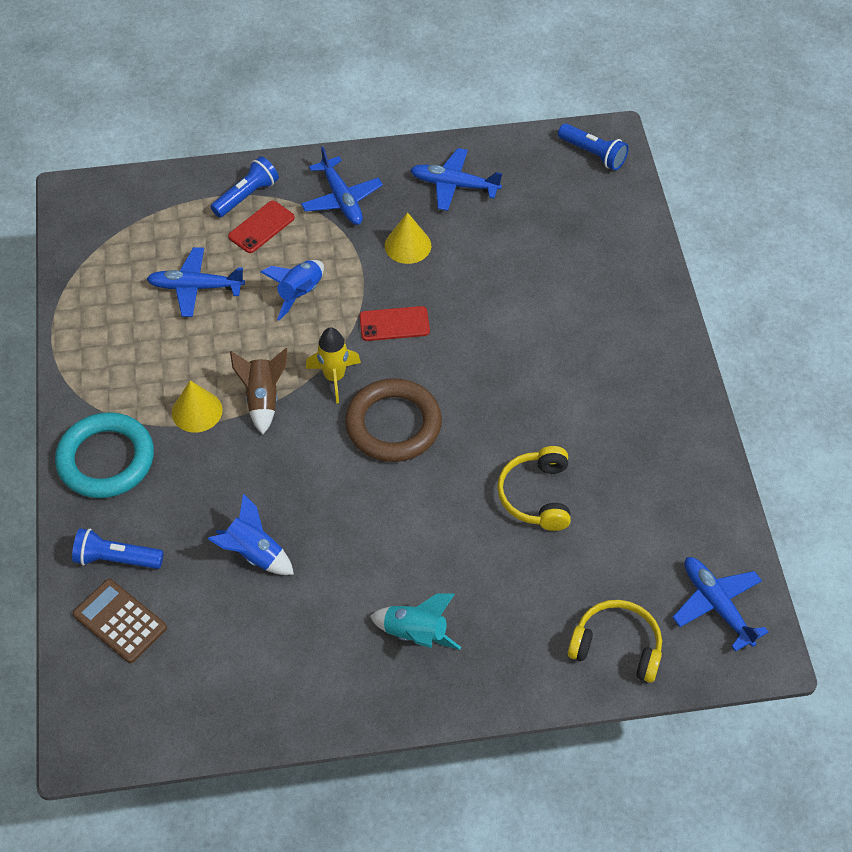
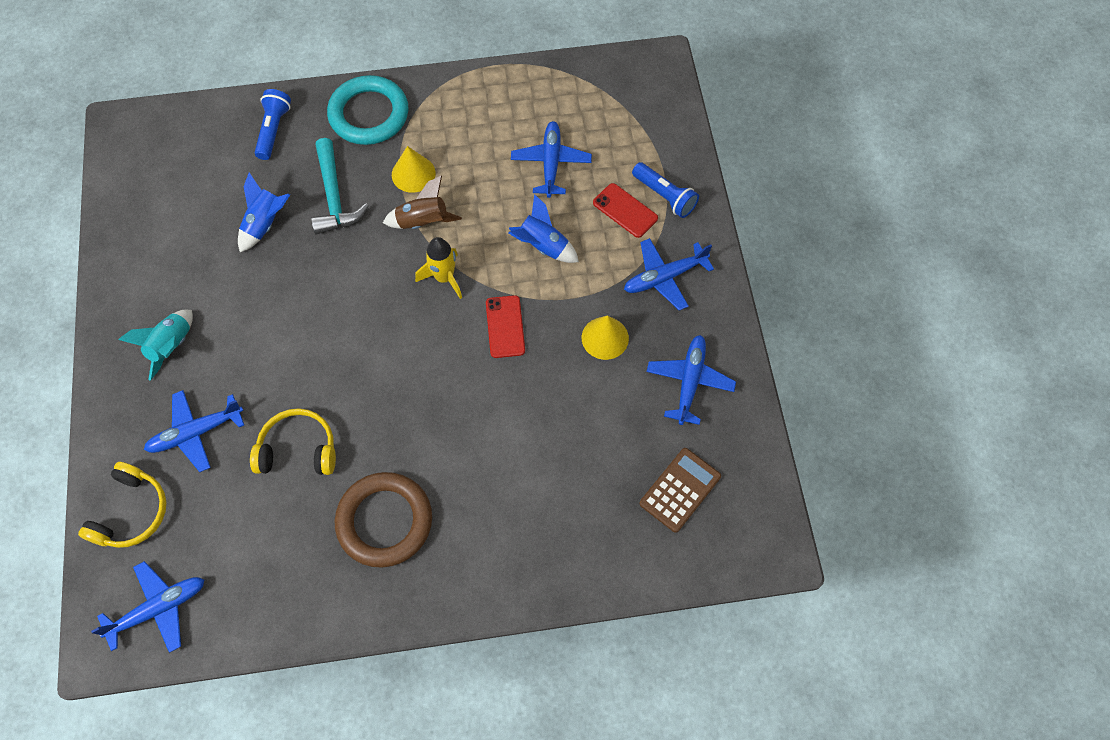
camera: 90 degrees right, 10 degrees up
(120, 621) = (217, 137): brown calculator -> brown calculator (680, 490)
(221, 486) = (334, 196): none -> turquoise hammer
(393, 424) = (388, 327): brown ring -> brown ring (384, 521)
(521, 594) = (196, 433): none -> blue plane
(593, 154) = (746, 529): blue flashlight -> none

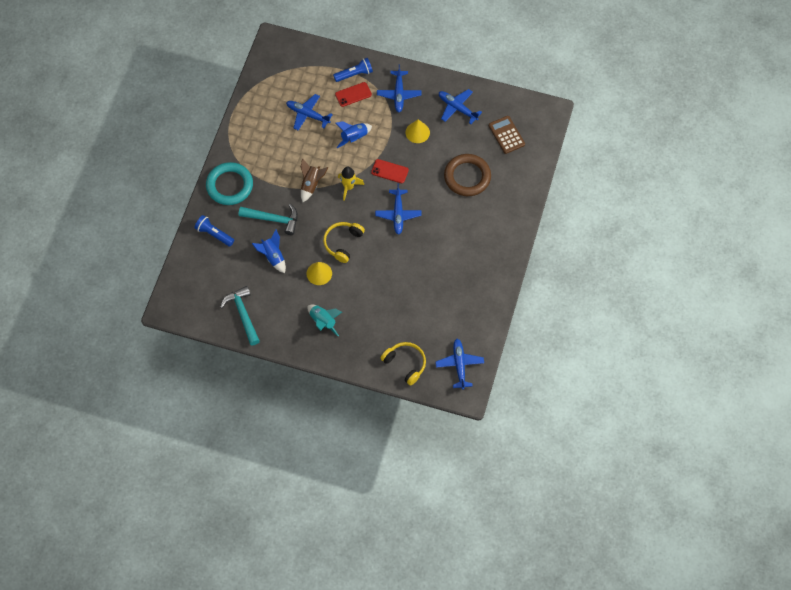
camera: 65 degrees left, 0 degrees up
(145, 227) = (243, 314): none -> turquoise hammer
(196, 433) = (377, 324): blue plane -> blue plane (398, 214)
(298, 449) = (409, 282): yellow headphones -> yellow headphones (342, 243)
(384, 521) = (463, 258): brown ring -> brown ring (467, 177)
(413, 174) = (279, 178): yellow cone -> yellow cone (319, 273)

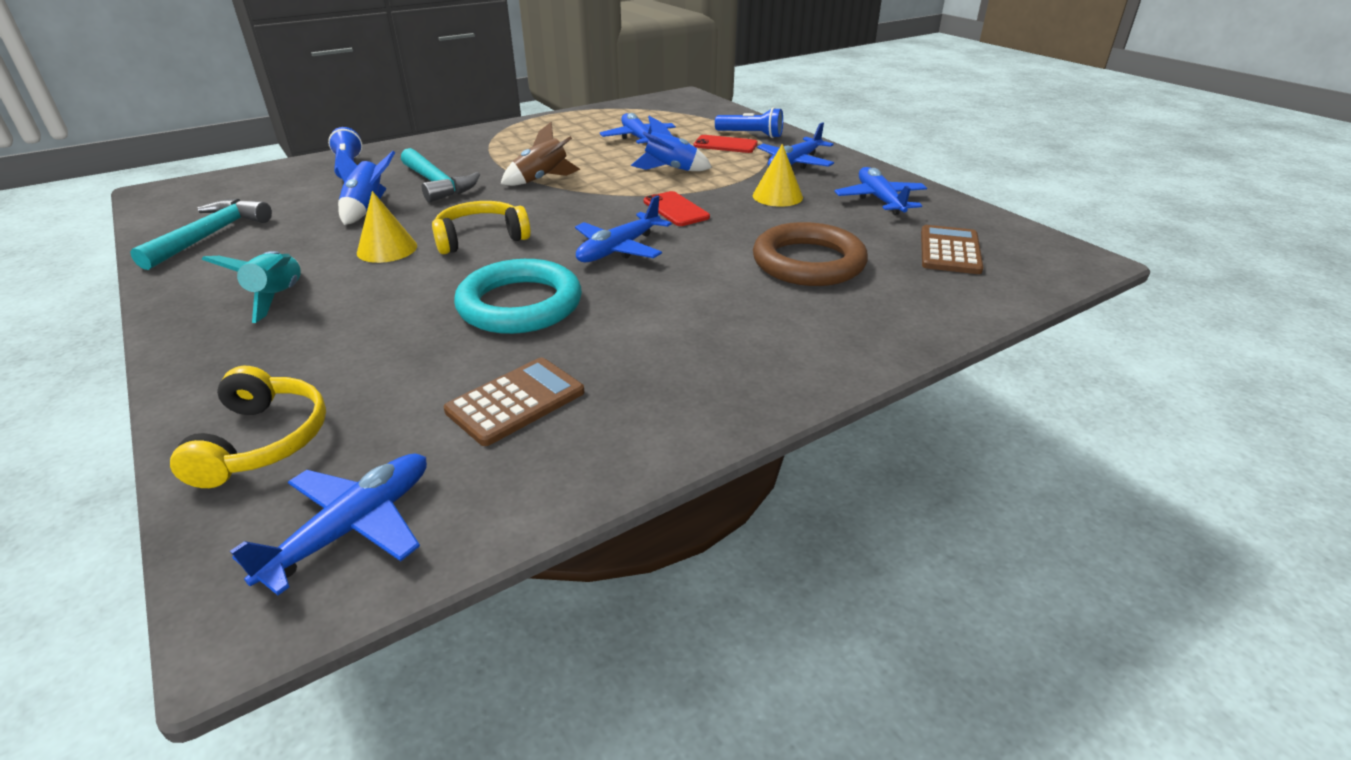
camera: 40 degrees right, 30 degrees down
(229, 185) = (446, 146): turquoise ring -> turquoise ring (520, 304)
(348, 187) = (589, 199): yellow rocket -> none
(449, 305) = (515, 401): none -> brown calculator

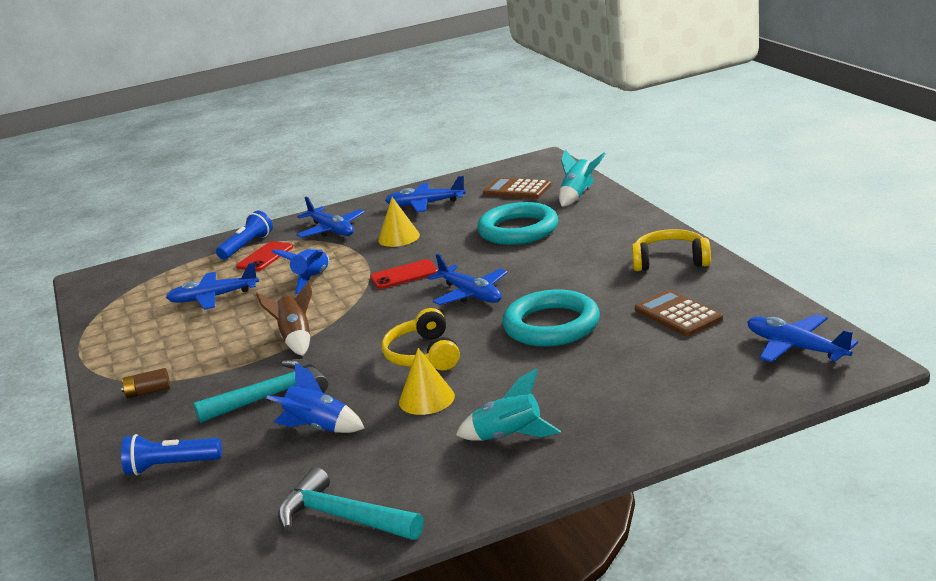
camera: 75 degrees left, 10 degrees down
(263, 441) = (718, 394): yellow headphones -> yellow headphones (670, 261)
(472, 143) = (148, 392): none -> brown battery
(808, 262) = (518, 230): brown ring -> turquoise ring
(947, 298) = (578, 195): none -> turquoise rocket

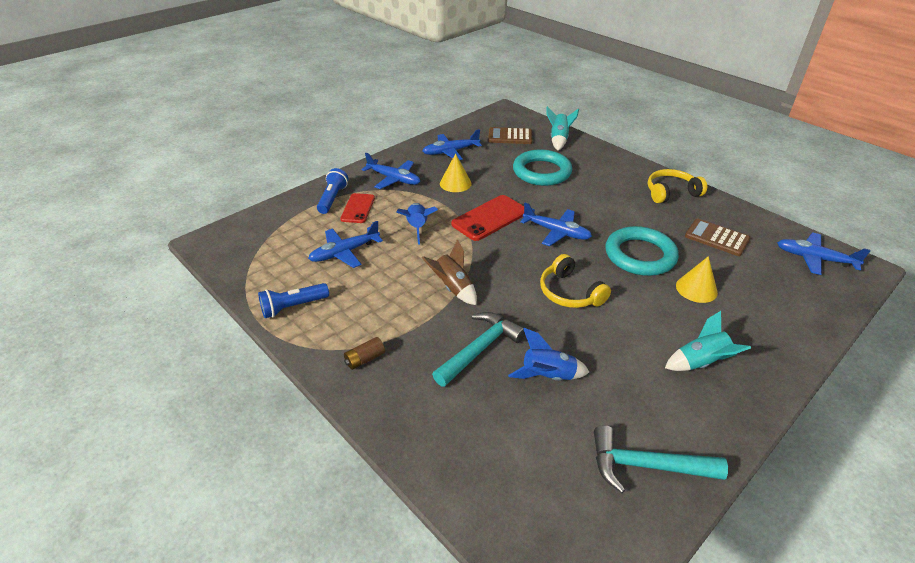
camera: 25 degrees left, 15 degrees up
(171, 466) = (453, 438): blue flashlight -> blue flashlight (293, 307)
(404, 275) = (489, 218): red phone -> red phone, size x1.54
(426, 399) = (608, 335): yellow cone -> yellow cone (696, 289)

